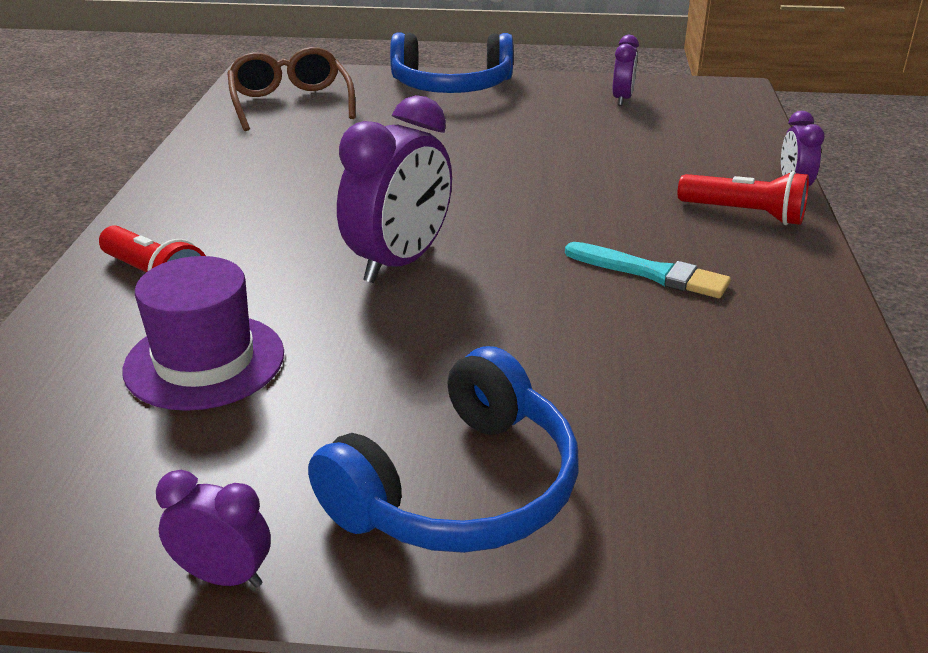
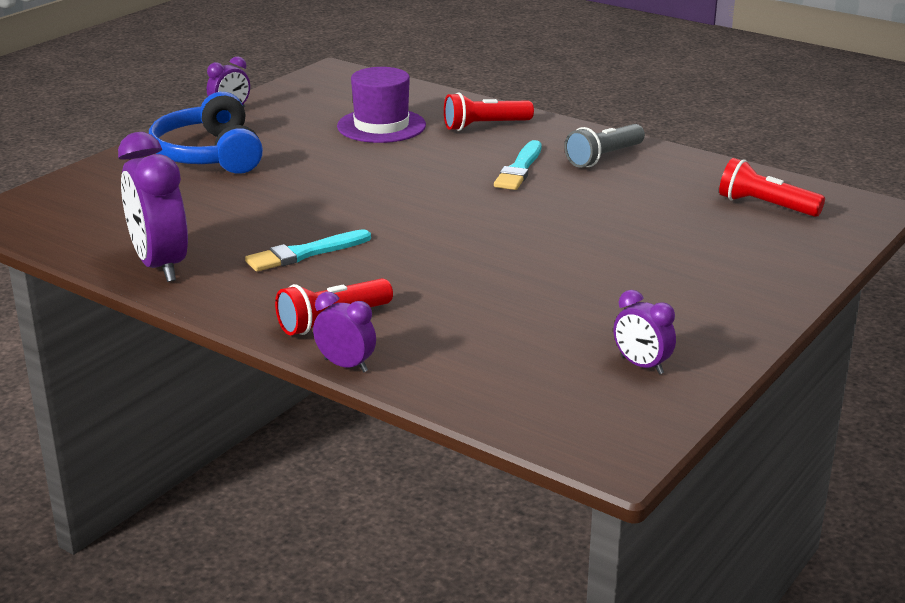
camera: 120 degrees right, 5 degrees down
(221, 185) = (604, 157): none -> grey flashlight
(291, 103) = (765, 206): brown glasses -> red flashlight
(294, 220) = (519, 169): none -> turquoise brush
(399, 262) = (422, 185): purple clock -> purple clock (160, 266)
(451, 86) = (760, 286): blue headphones -> none

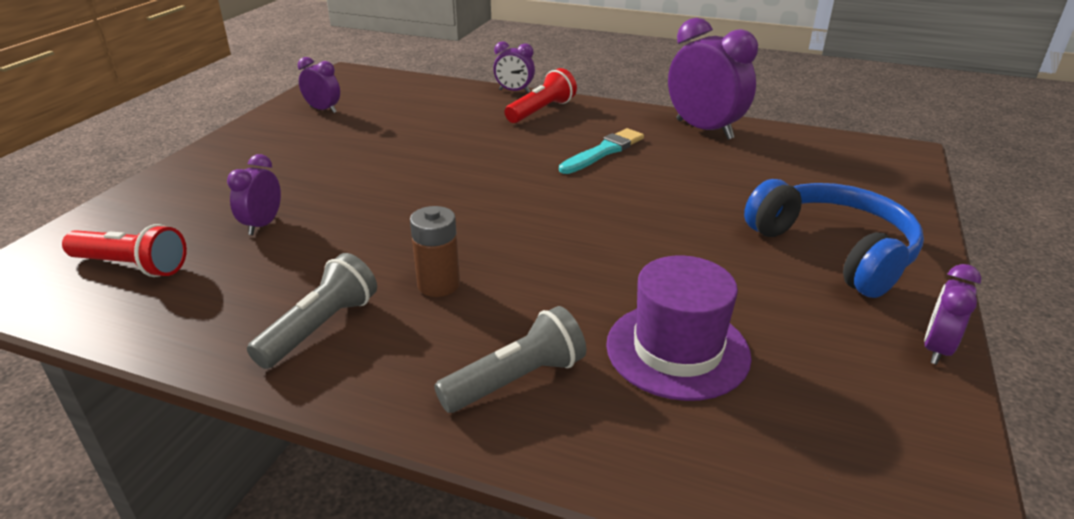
camera: 165 degrees right, 5 degrees up
(485, 126) = (516, 379): red flashlight -> grey flashlight
(519, 169) = (438, 284): turquoise brush -> brown battery
(669, 223) = (263, 225): none -> purple clock

